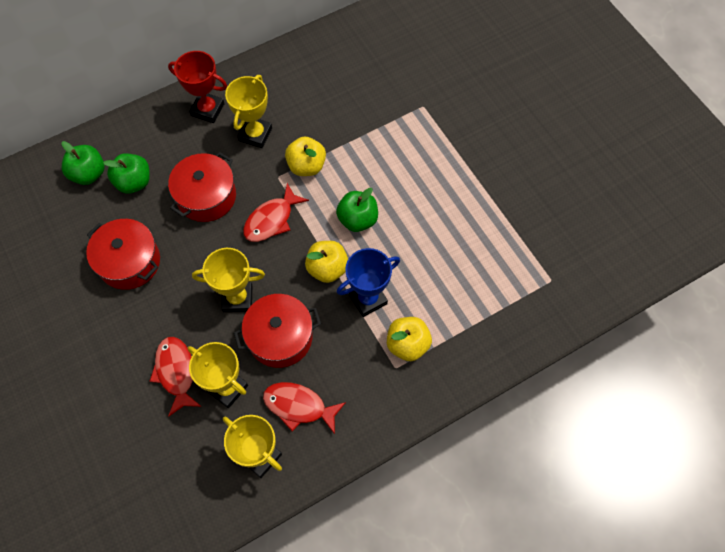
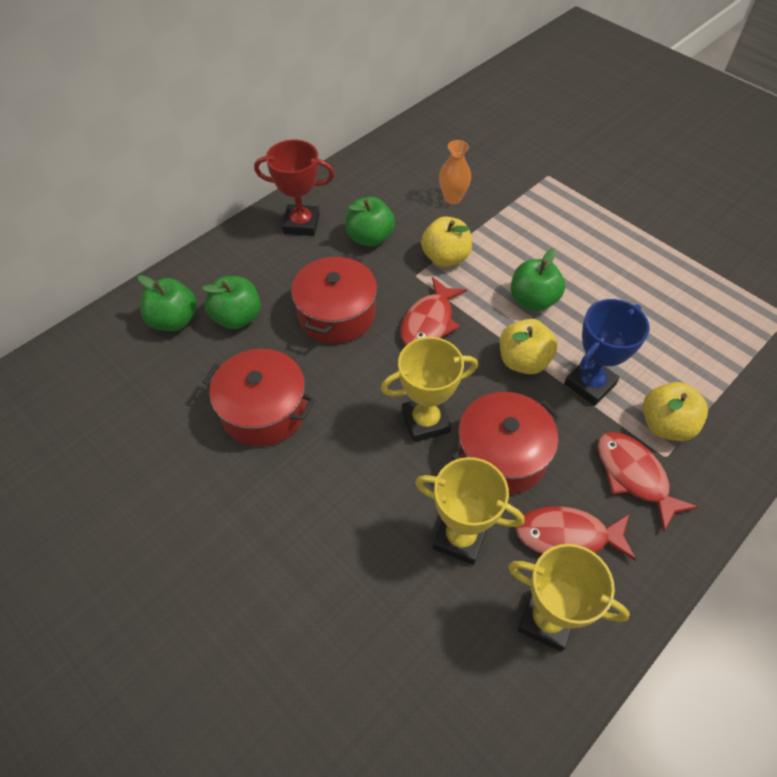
camera: 15 degrees left, 10 degrees down
(176, 372) = (381, 535): red fish -> red fish (634, 476)
(255, 134) = (369, 238): yellow trophy -> green apple
(335, 111) = (452, 198): none -> orange vase

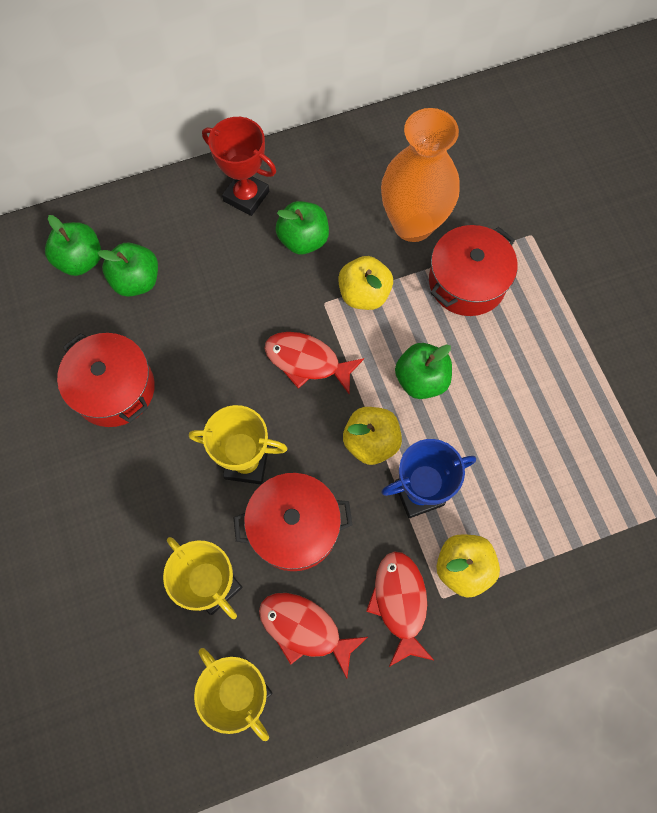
camera: 25 degrees right, 15 degrees up
(336, 314) = (227, 315): red pot -> red pot (467, 282)
(429, 322) = (307, 361): red fish -> red fish turned 60 degrees clockwise
(452, 198) = (413, 224): orange vase -> orange vase, size x2.08

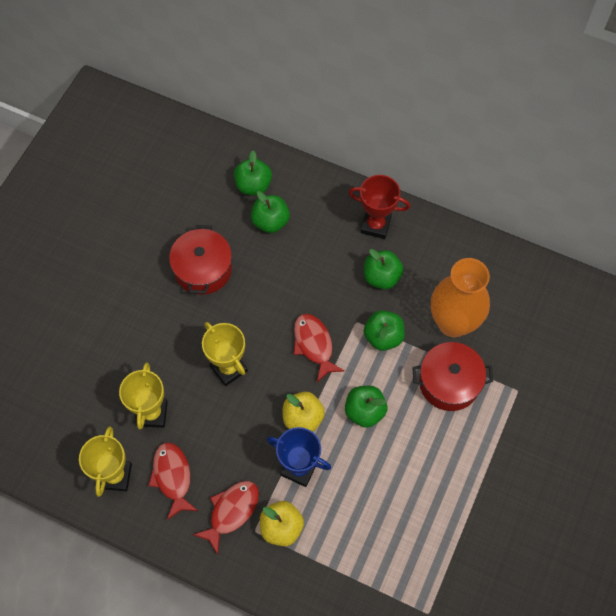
camera: 45 degrees right, 5 degrees down
(246, 196) = (375, 225): red trophy -> red trophy turned 60 degrees counterclockwise
(294, 527) = (219, 423): red pot -> none
(364, 294) = (383, 337): yellow apple -> green apple

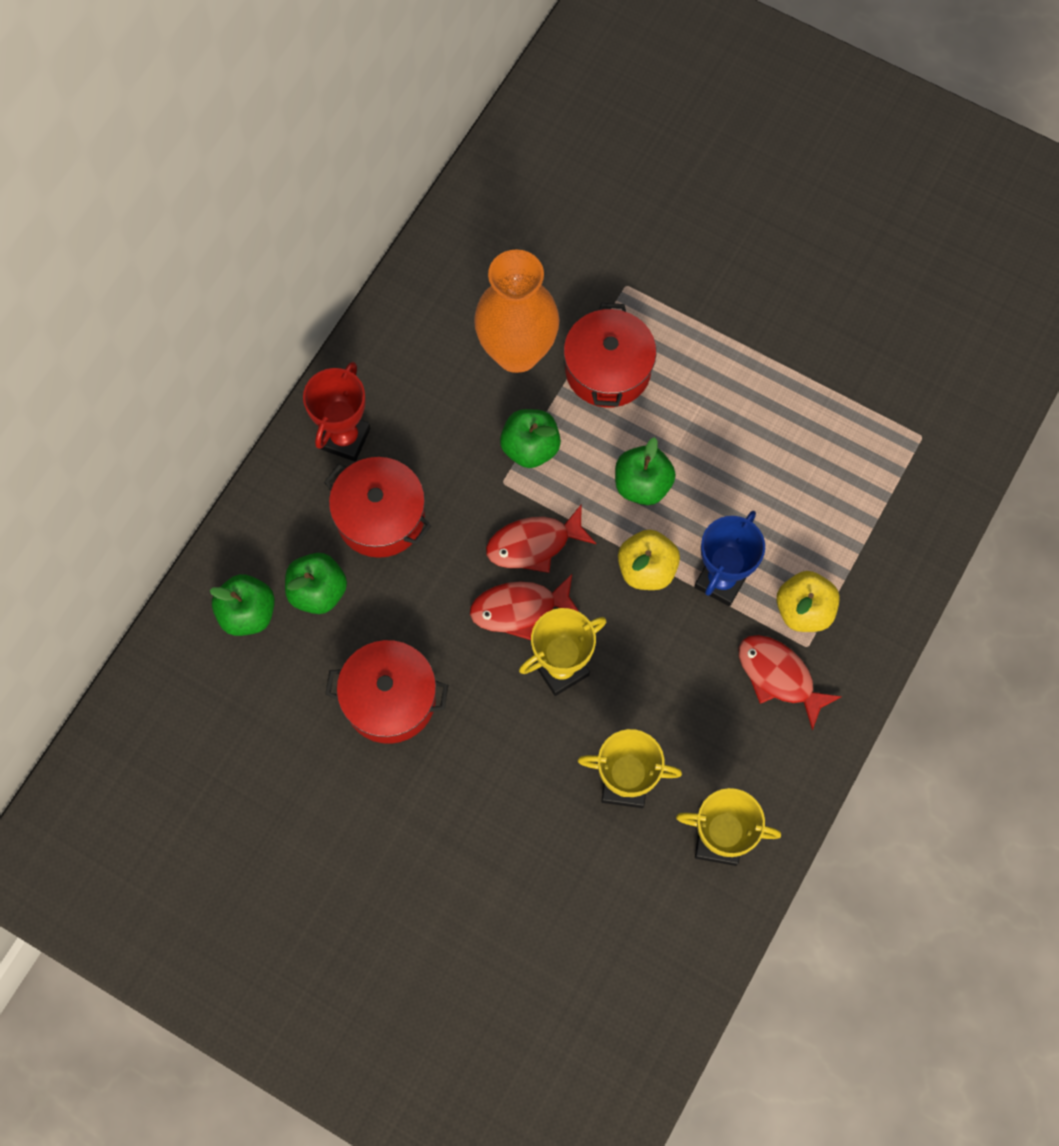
camera: 85 degrees left, 5 degrees up
(173, 477) = (724, 757): red fish -> red fish (519, 609)
(324, 251) = (380, 517): none -> red pot
(381, 277) = (433, 439): green apple -> none

